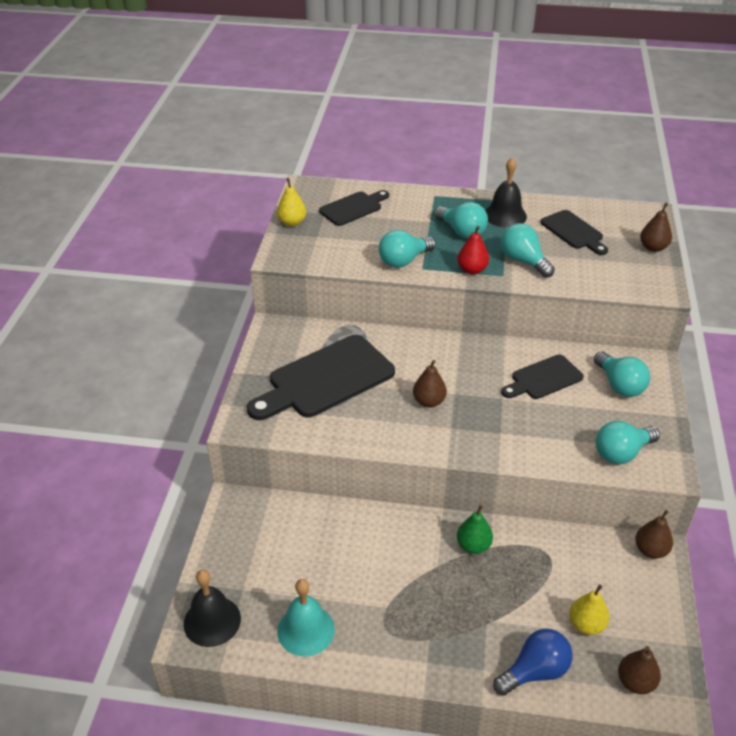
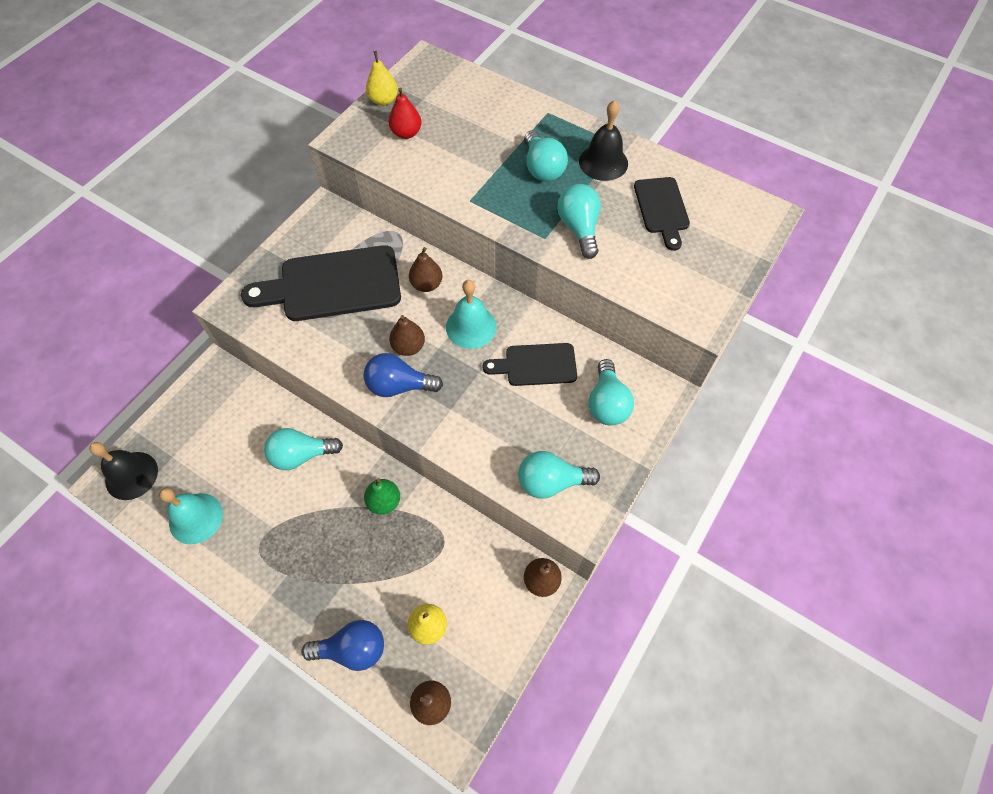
camera: 25 degrees right, 20 degrees up
(353, 208) = (454, 102): black cutting board -> none
(404, 261) = (458, 185): turquoise light bulb -> turquoise light bulb (301, 455)
(443, 432) = (399, 386): none -> blue light bulb
(469, 370) = (471, 327): none -> turquoise bell
(472, 270) = (517, 220): red pear -> red pear (406, 133)
(653, 248) = (735, 261): brown pear -> brown pear (426, 284)

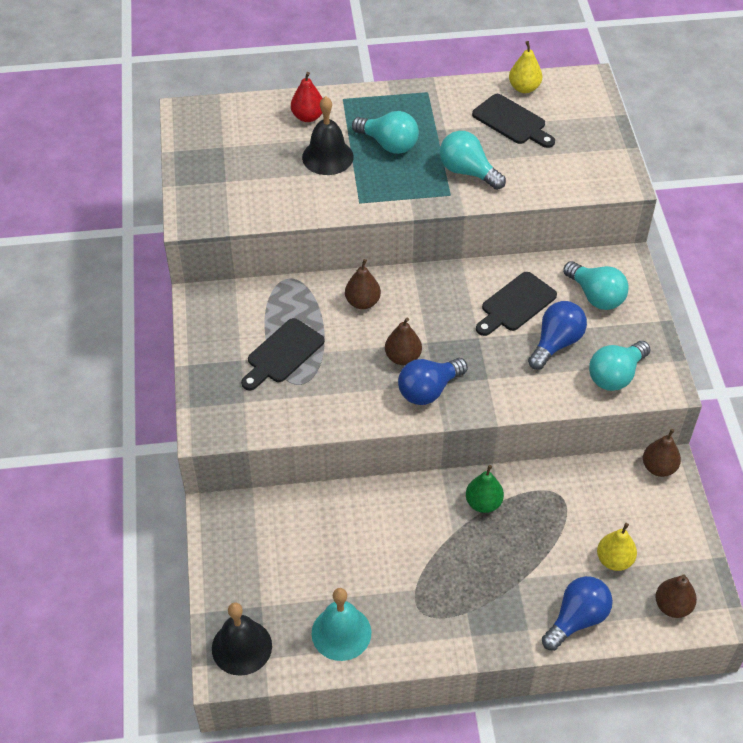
camera: 40 degrees left, 10 degrees down
(301, 455) = (375, 520): turquoise light bulb -> none
(333, 285) = (282, 354): black cutting board -> black cutting board, size x0.57
(383, 100) = (189, 167): yellow pear -> yellow pear (524, 88)
(406, 133) = (243, 182): red pear -> red pear (308, 117)
(471, 327) = (435, 310): turquoise bell -> none
(532, 419) = (556, 343): none -> blue light bulb
(603, 162) = (430, 112): black bell -> black bell (327, 157)

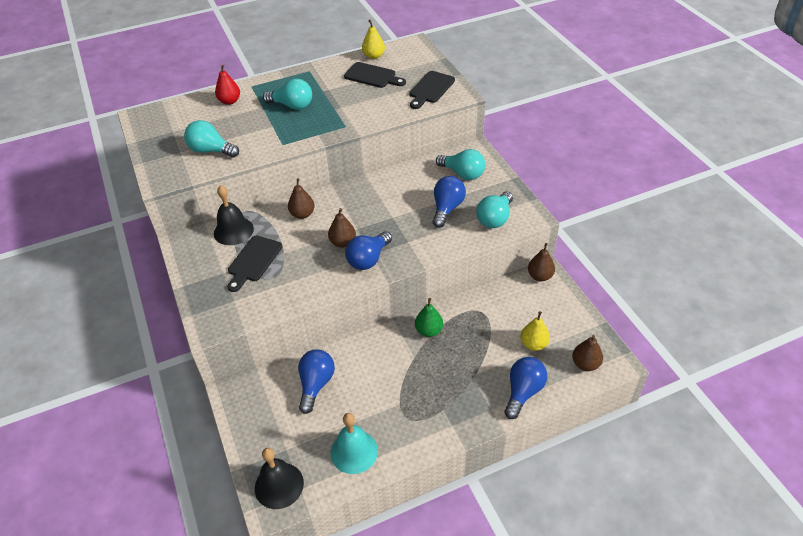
camera: 15 degrees left, 5 degrees down
(319, 534) = (316, 384): none -> blue light bulb
(327, 157) = (251, 122): black bell -> black bell (233, 231)
(467, 172) = (353, 110): turquoise light bulb -> turquoise light bulb (211, 150)
(516, 304) = (410, 191): black cutting board -> black cutting board (430, 89)

